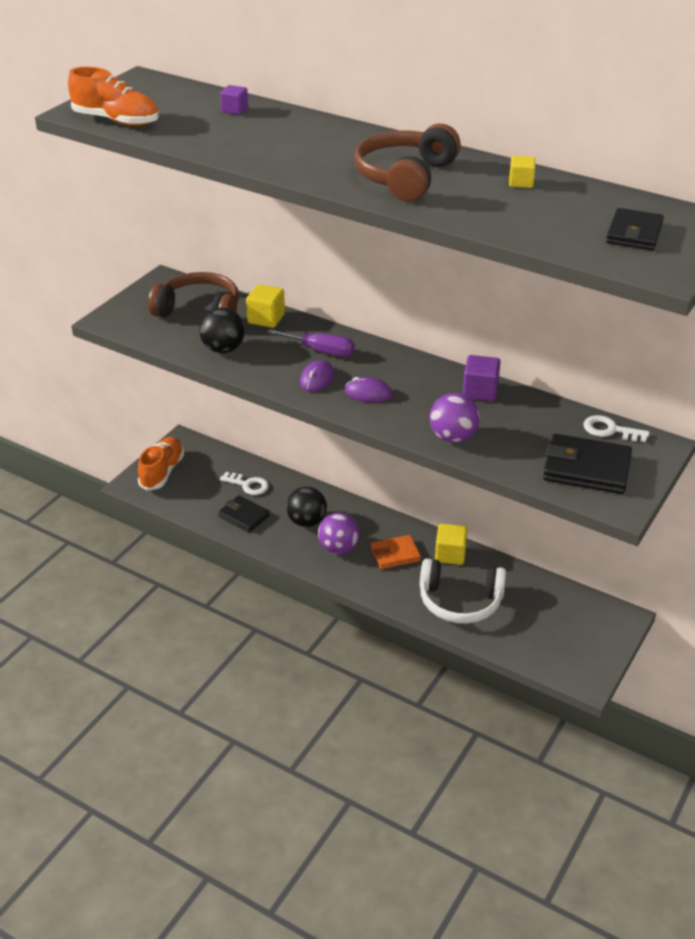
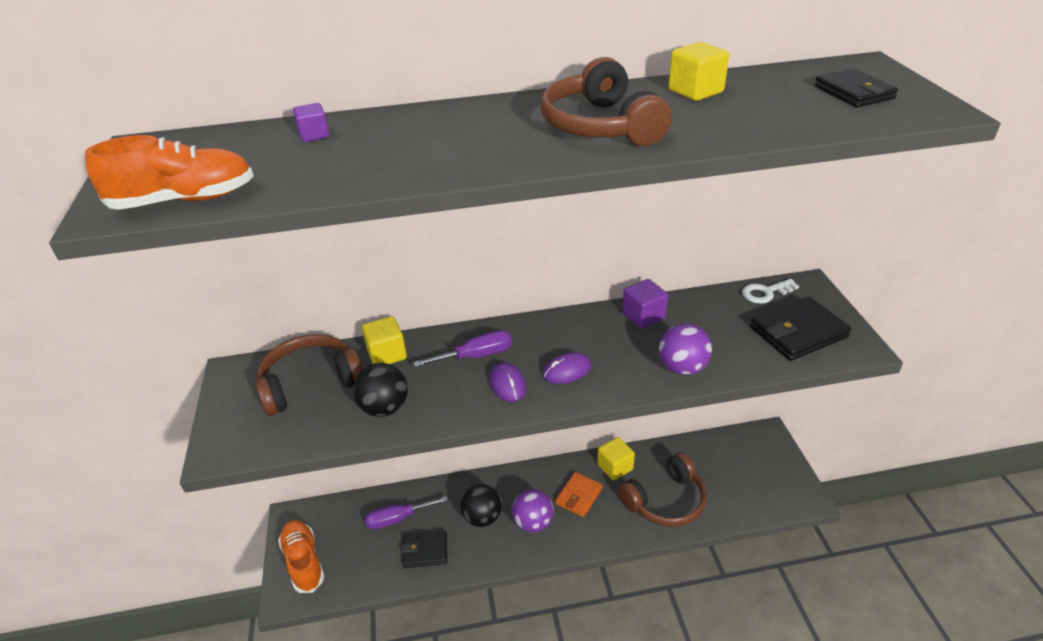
camera: 40 degrees left, 0 degrees up
(248, 485) = (397, 519): white key -> purple screwdriver
(460, 601) = (665, 501): white headphones -> brown headphones
(521, 182) = (695, 91): yellow cube -> yellow cube, size x1.59

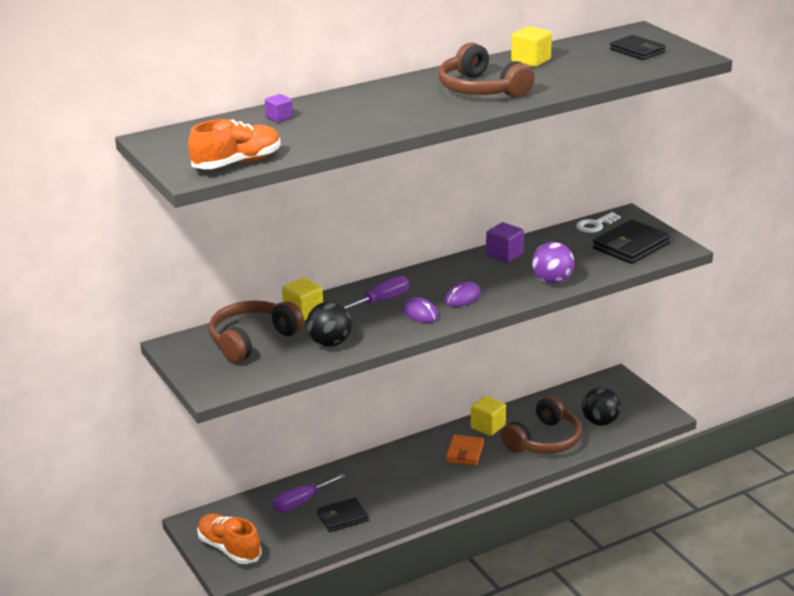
camera: 20 degrees left, 10 degrees down
(482, 517) = (382, 485): black ball -> black ball (600, 422)
(533, 523) = (432, 479): purple ball -> none

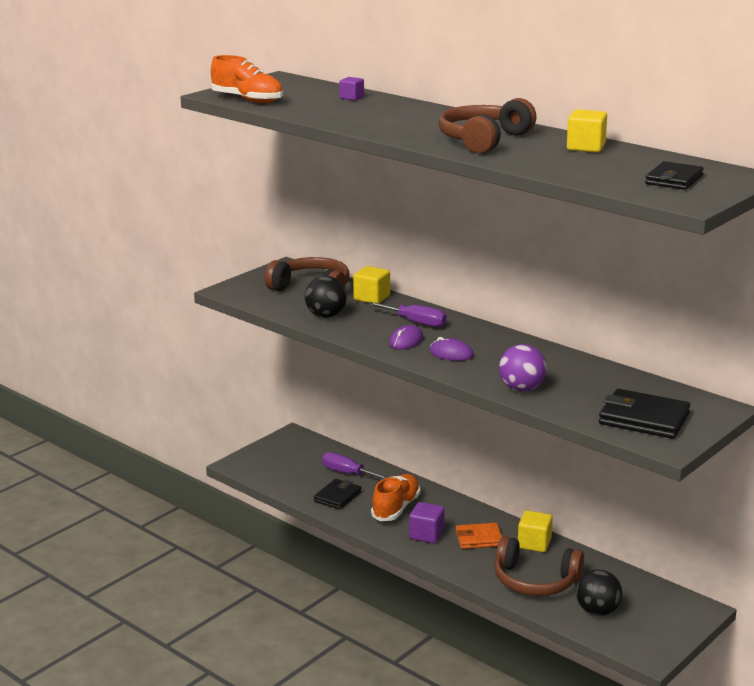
camera: 70 degrees right, 5 degrees down
(229, 549) = (268, 457): orange shoe -> orange shoe (396, 508)
(342, 517) = (337, 497): black wallet -> black wallet turned 75 degrees clockwise
(504, 255) = (558, 359): purple cube -> purple cube (426, 535)
(595, 225) = (676, 394): white key -> none

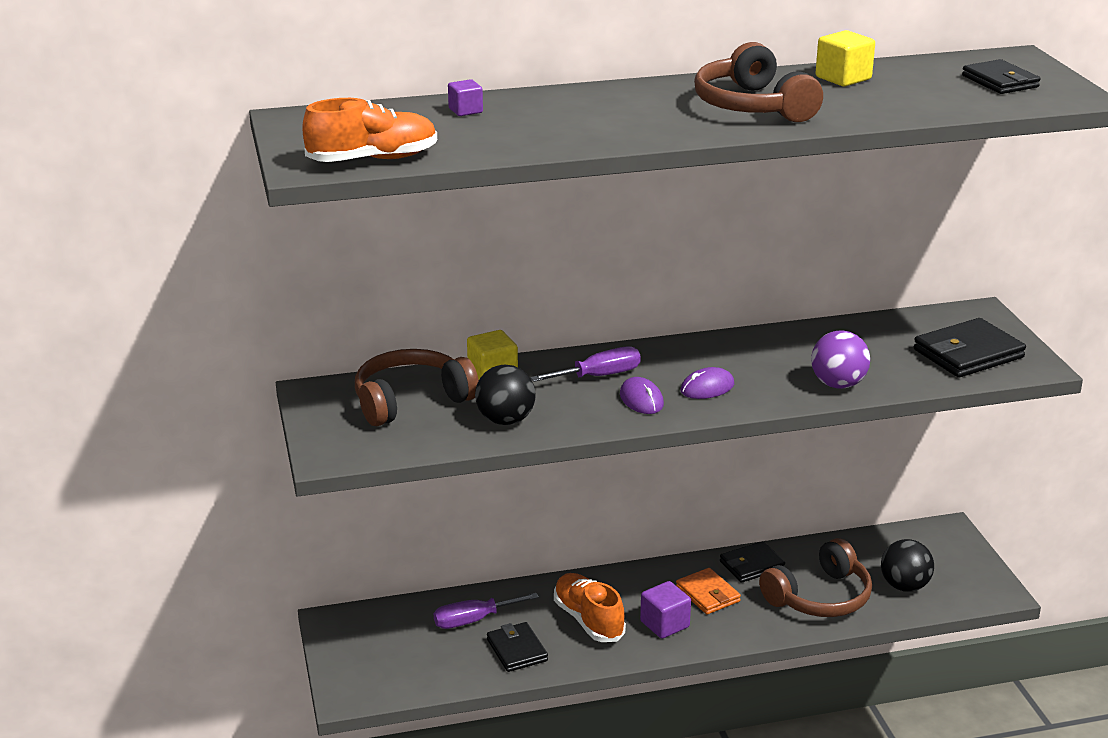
camera: 55 degrees left, 5 degrees up
(479, 539) = (708, 594): orange wallet -> orange wallet turned 60 degrees counterclockwise
(534, 543) = (751, 565): yellow cube -> black wallet

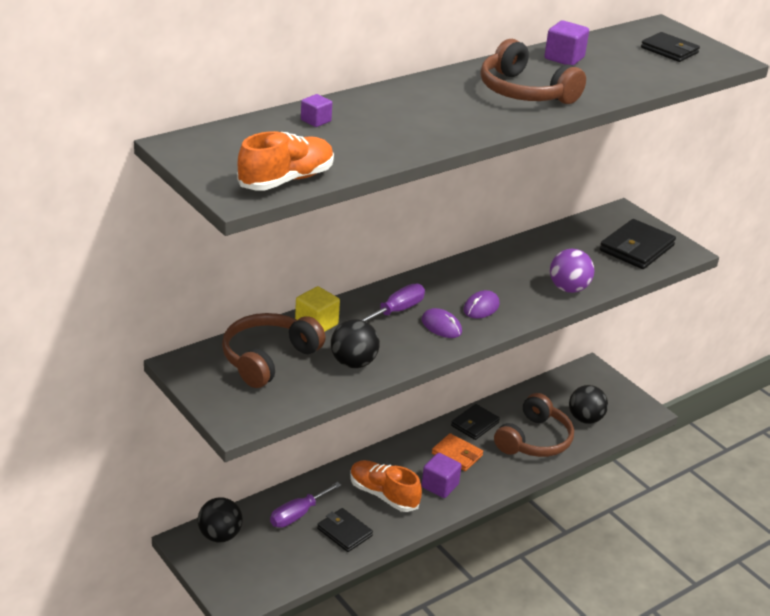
camera: 25 degrees left, 5 degrees up
(372, 623) = (220, 536): none -> black ball
(843, 78) = (564, 58): yellow cube -> purple cube

